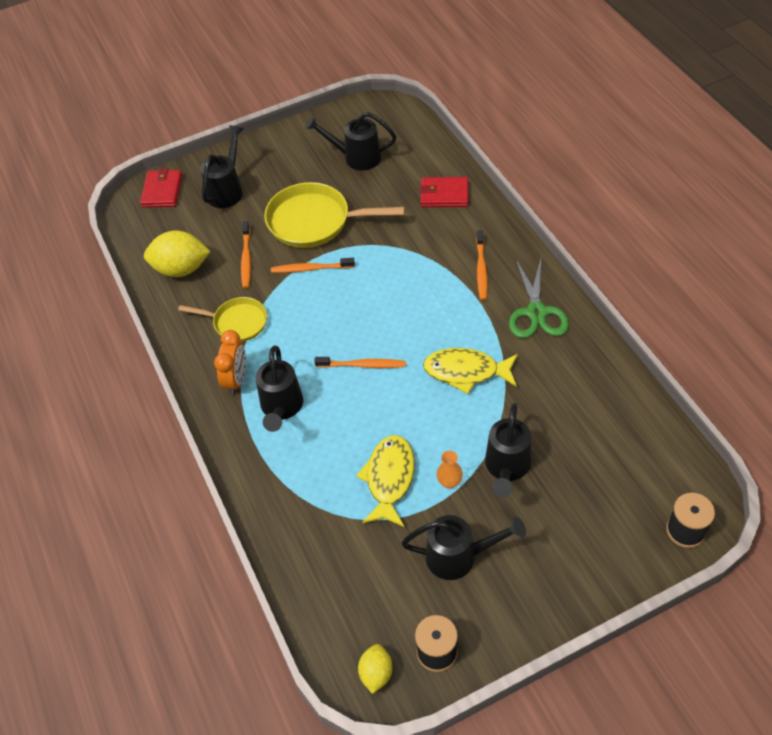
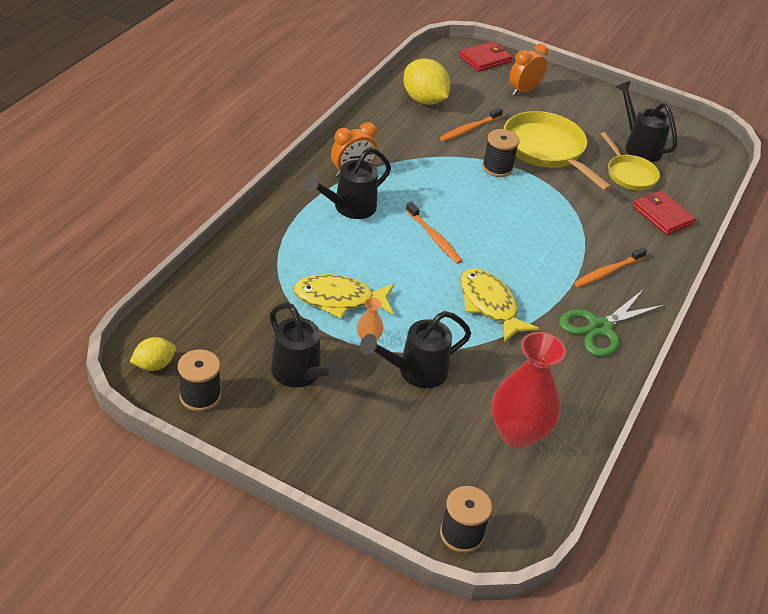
camera: 45 degrees right, 10 degrees down
(227, 190) = (523, 91): black watering can -> orange clock
(237, 322) = (405, 150): yellow pan -> yellow pan (629, 174)
(310, 269) = (497, 168): orange toothbrush -> black spool
(389, 479) = (339, 299): yellow fish -> yellow fish turned 150 degrees counterclockwise
(610, 434) = (518, 433): none -> red vase

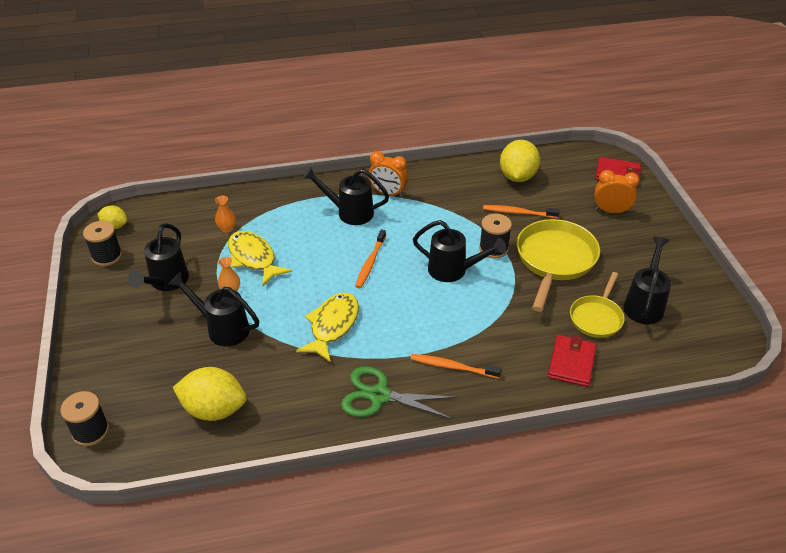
camera: 55 degrees right, 0 degrees up
(269, 291) = (227, 228): none -> orange vase
(498, 202) = (453, 270): none -> black watering can
(518, 433) = (214, 409): red vase -> yellow lemon

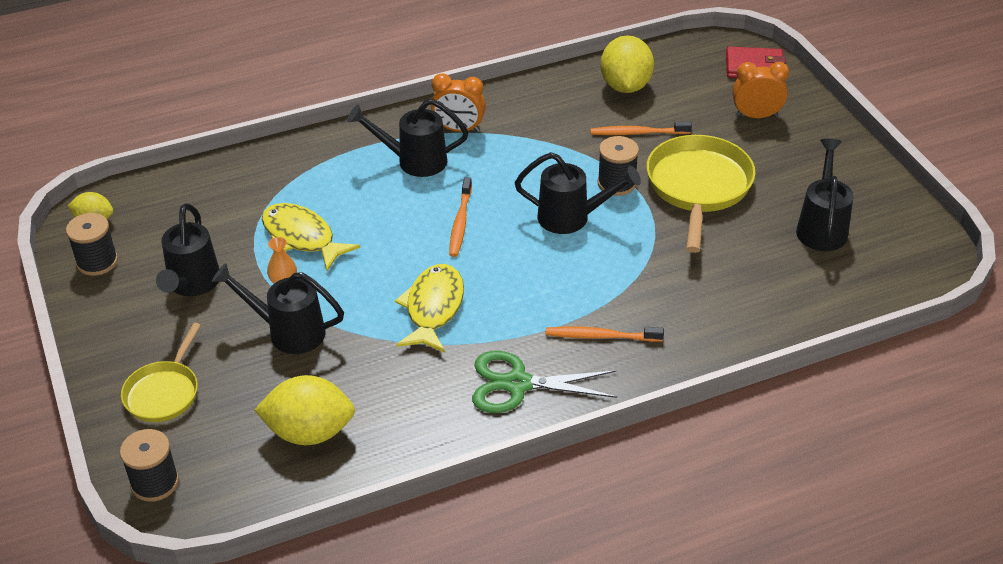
camera: 10 degrees left, 0 degrees up
(227, 228) = (252, 204): orange vase -> none
(571, 362) = (747, 310): red wallet -> none
(596, 317) = (766, 251): yellow pan -> yellow pan (164, 392)

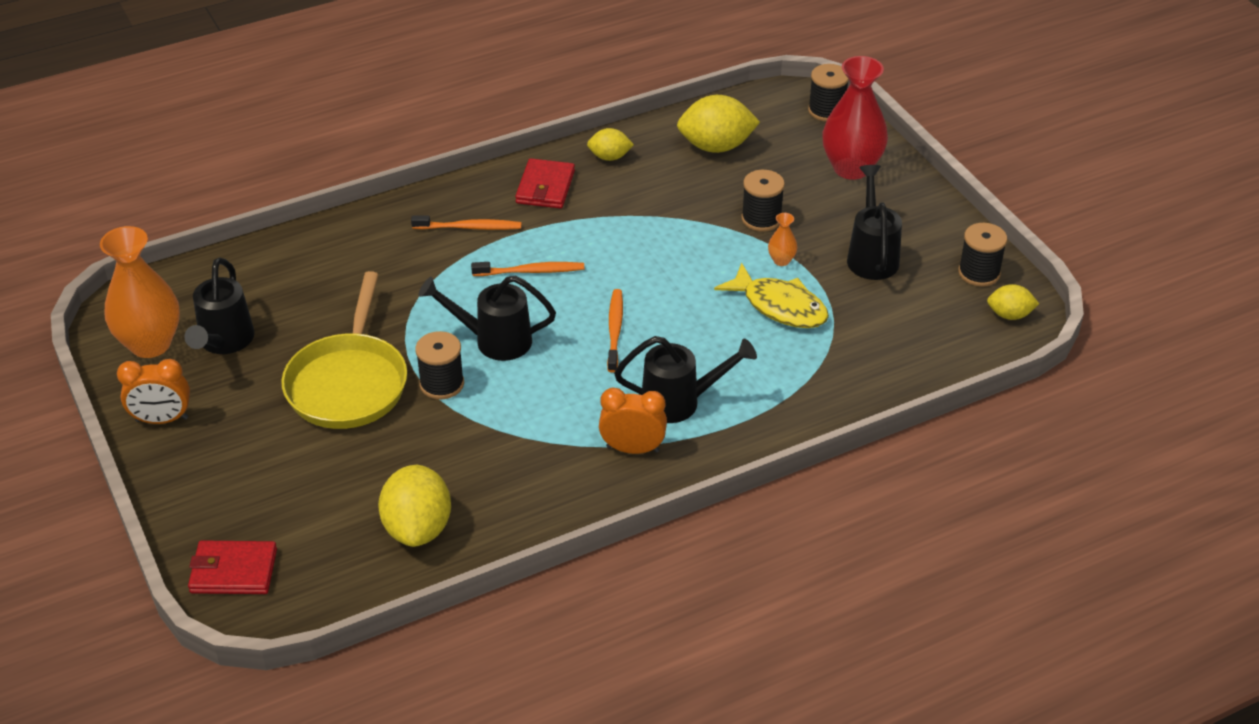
camera: 175 degrees right, 0 degrees up
(164, 392) = (851, 168): yellow pan -> red vase
(288, 332) = (761, 219): black watering can -> black spool
(433, 308) = (629, 244): yellow fish -> none
(439, 423) = (610, 157): none -> yellow lemon
(517, 384) = (545, 187): green scissors -> red wallet
(637, 133) = (410, 453): orange toothbrush -> orange toothbrush (531, 271)
(756, 116) = (254, 486): orange clock -> orange clock (162, 420)
(890, 228) = (150, 344): none -> orange vase

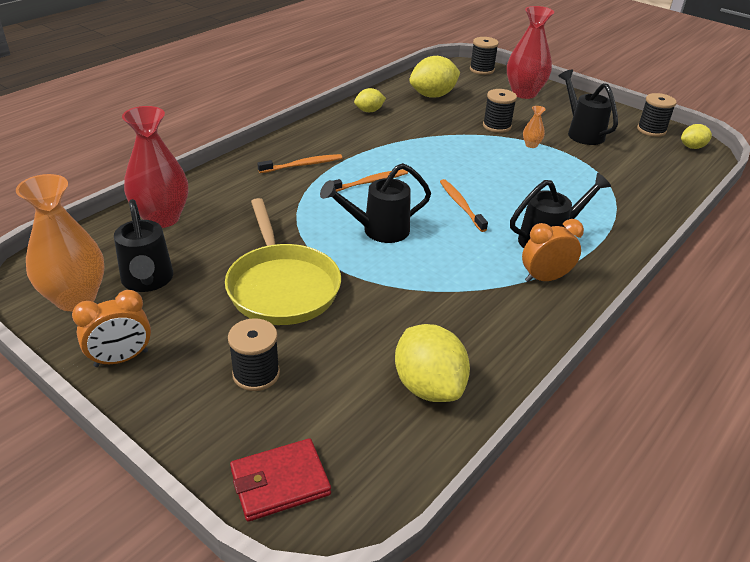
camera: 25 degrees left, 5 degrees down
(275, 267) = (162, 218): none -> red vase
(442, 384) = (361, 269): black spool -> black spool (256, 374)
(545, 187) = (339, 133): red wallet -> none
(779, 306) = (555, 169): yellow fish -> none

